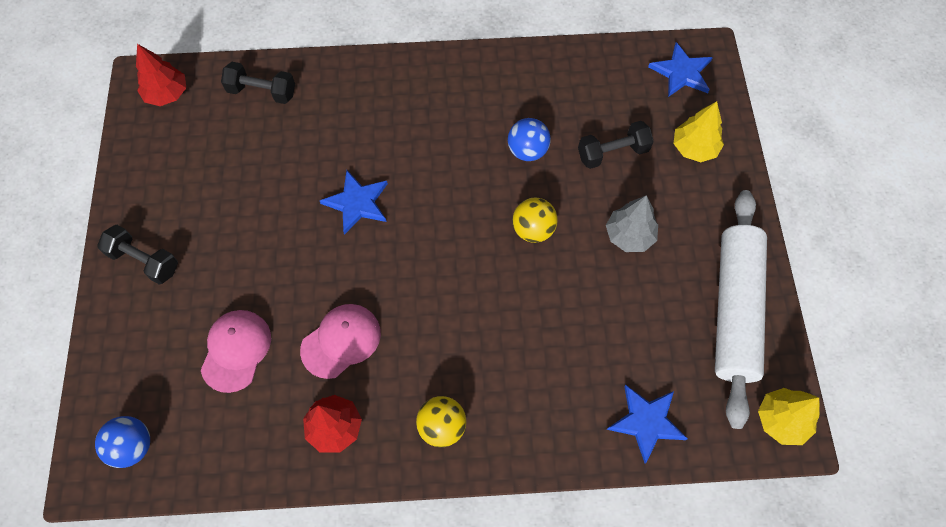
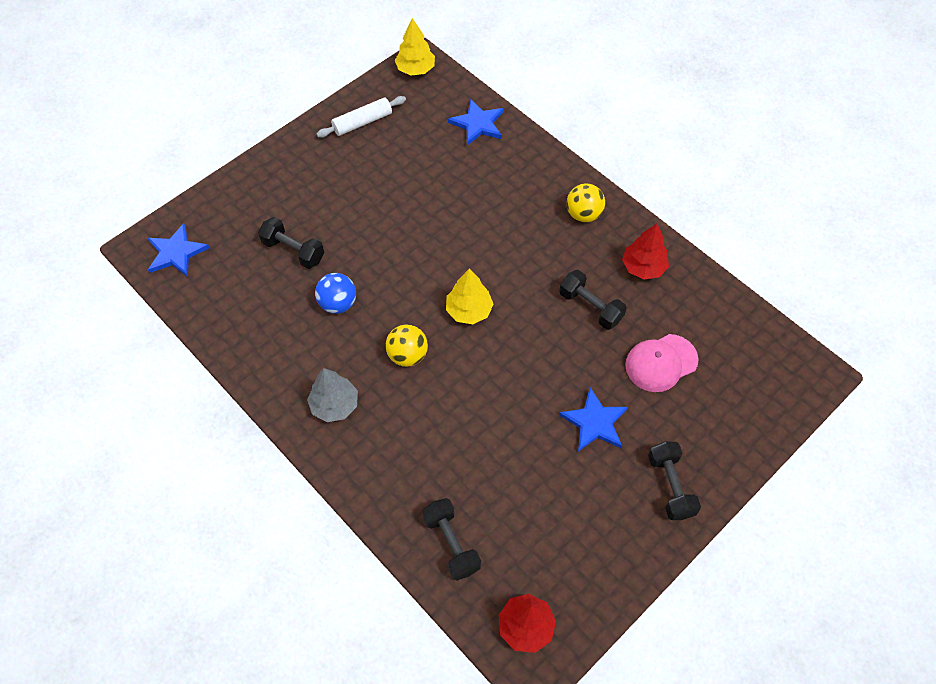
camera: 130 degrees left, 5 degrees down
(133, 446) = (775, 367): blue ball -> none
(341, 341) = (590, 307): pink cap -> black dumbbell
(357, 203) = (484, 380): blue star -> blue star (595, 422)
(533, 230) = (402, 257): yellow ball -> yellow ball (407, 355)
(629, 235) = (356, 202): grey tree -> grey tree (334, 405)
(694, 148) = (247, 207): yellow tree -> yellow tree (469, 310)
(734, 310) = (362, 122): white rolling pin -> white rolling pin, size x0.51

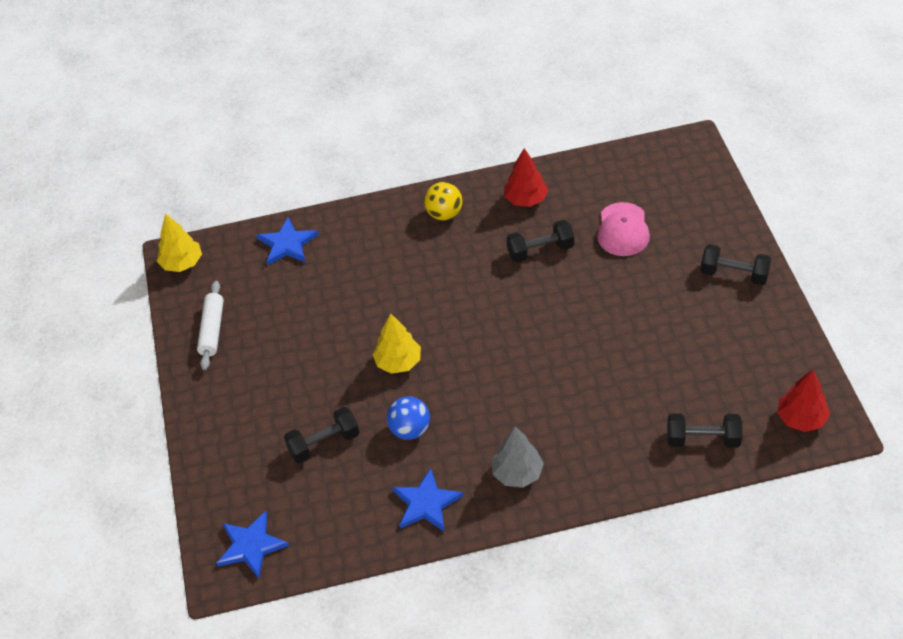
camera: 55 degrees left, 10 degrees down
(407, 355) = (502, 398): yellow ball -> none
(469, 310) = (486, 335): yellow tree -> yellow tree (398, 362)
(595, 422) = (650, 296): blue star -> blue star (426, 503)

